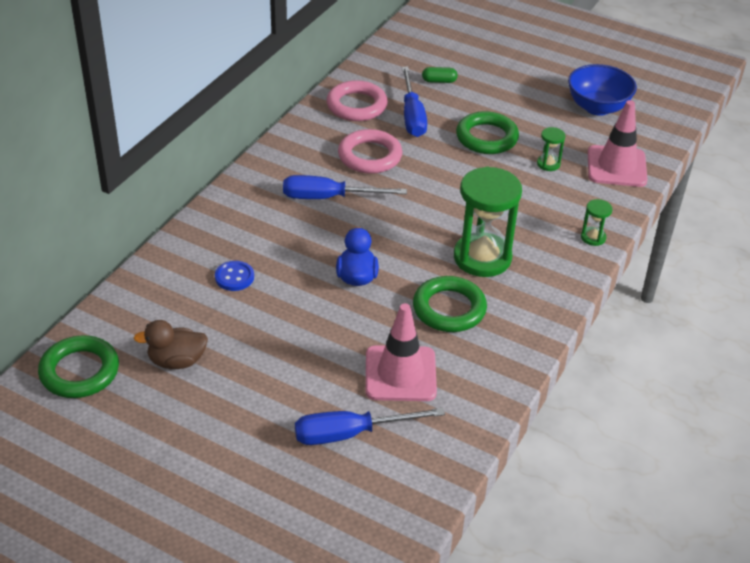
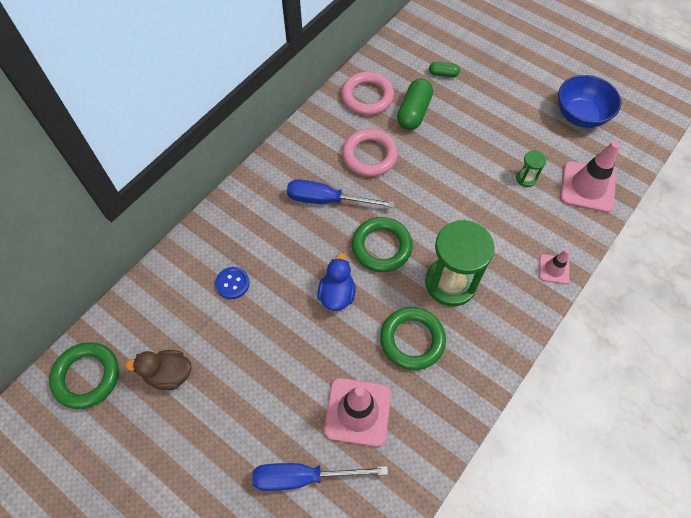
camera: 10 degrees right, 20 degrees up
(412, 116) = (413, 112): blue screwdriver -> green capsule
(486, 137) = (475, 143): green ring -> green ring (381, 247)
(593, 237) = (554, 269): green hourglass -> pink traffic cone

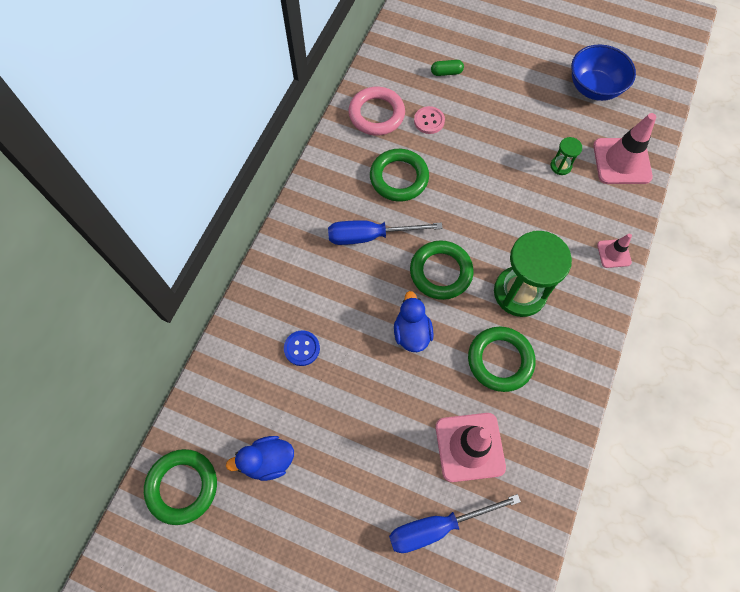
camera: 15 degrees left, 5 degrees up
(169, 374) = (268, 461): brown duck -> blue duck
(370, 155) = (399, 178): pink ring -> green ring
(413, 112) = (429, 121): green capsule -> pink button

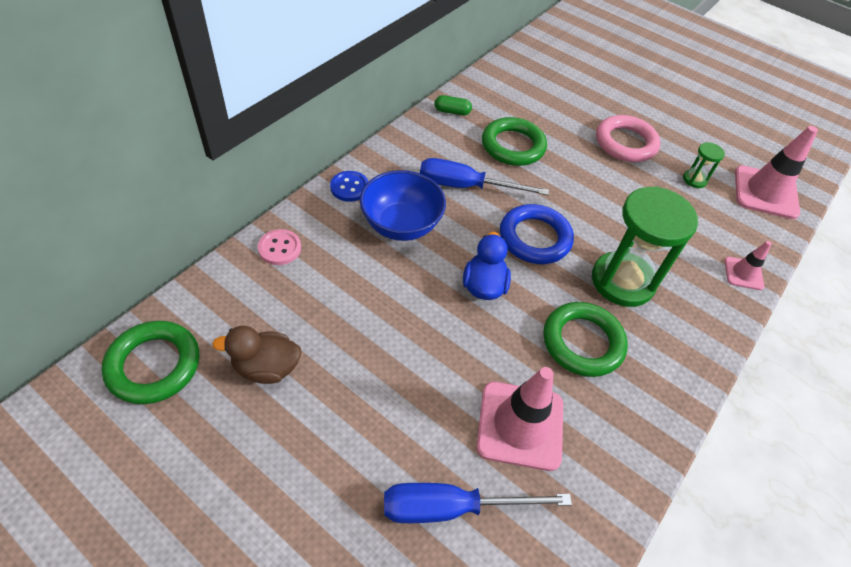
camera: 10 degrees right, 15 degrees down
(268, 461) = (266, 368): blue duck -> brown duck
(302, 348) = (352, 266): blue button -> blue button (349, 187)
(376, 114) = (505, 91): pink ring -> pink ring (625, 143)
(429, 121) = (559, 109): pink button -> pink button (279, 248)
(440, 272) = (534, 238): green ring -> blue ring
(446, 72) = (588, 77): green capsule -> green capsule (452, 112)
(594, 88) = (743, 125): blue bowl -> blue bowl (401, 225)

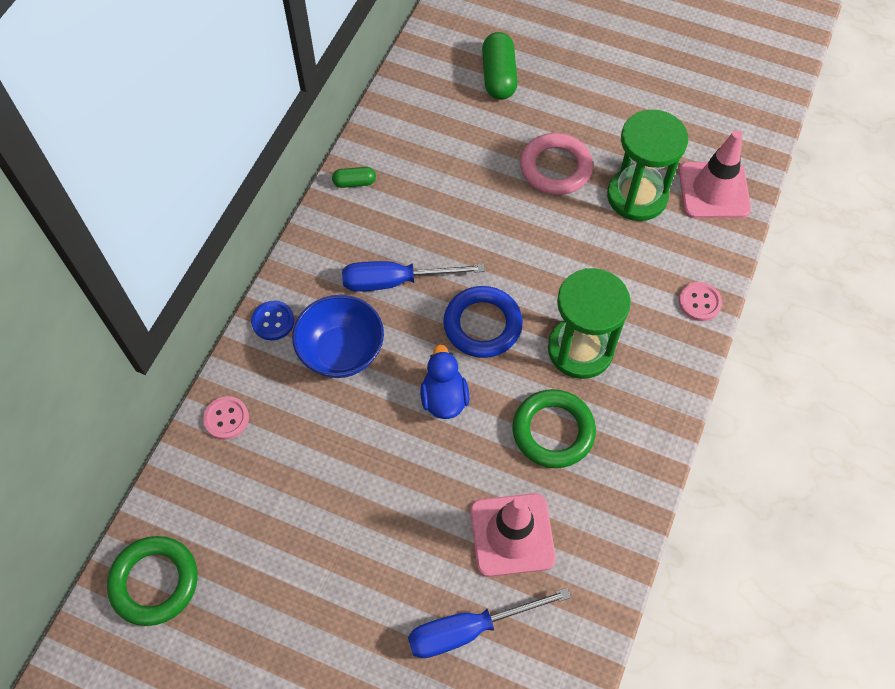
camera: 10 degrees left, 10 degrees up
(266, 368) = (261, 551): brown duck -> none
(513, 146) = (433, 210): green ring -> none
(590, 74) = (498, 77): none -> green capsule
(694, 180) = (637, 196): green hourglass -> green hourglass, size x2.27
(743, 273) = (699, 302): pink traffic cone -> pink button

